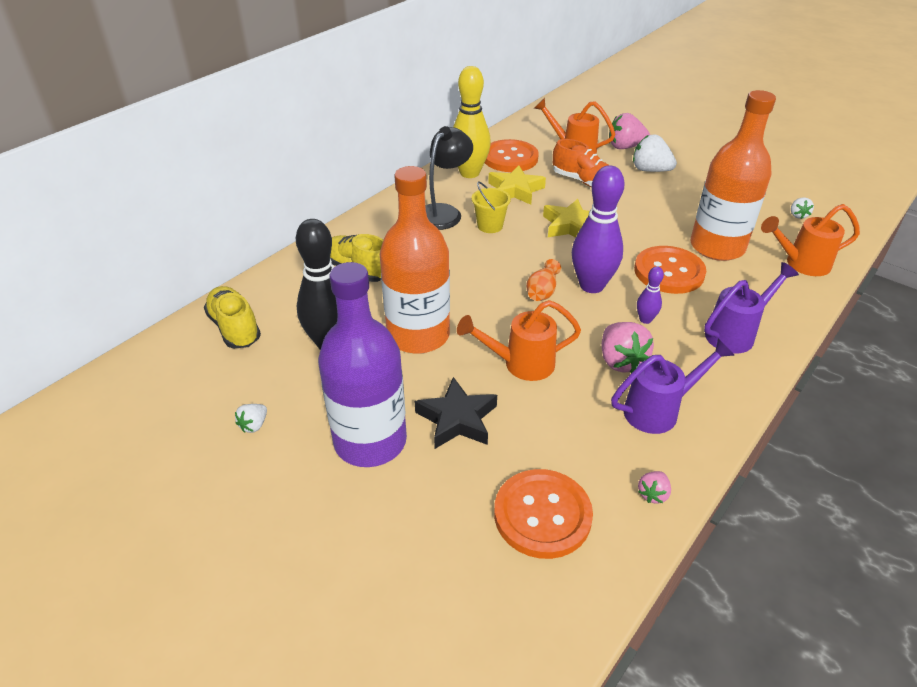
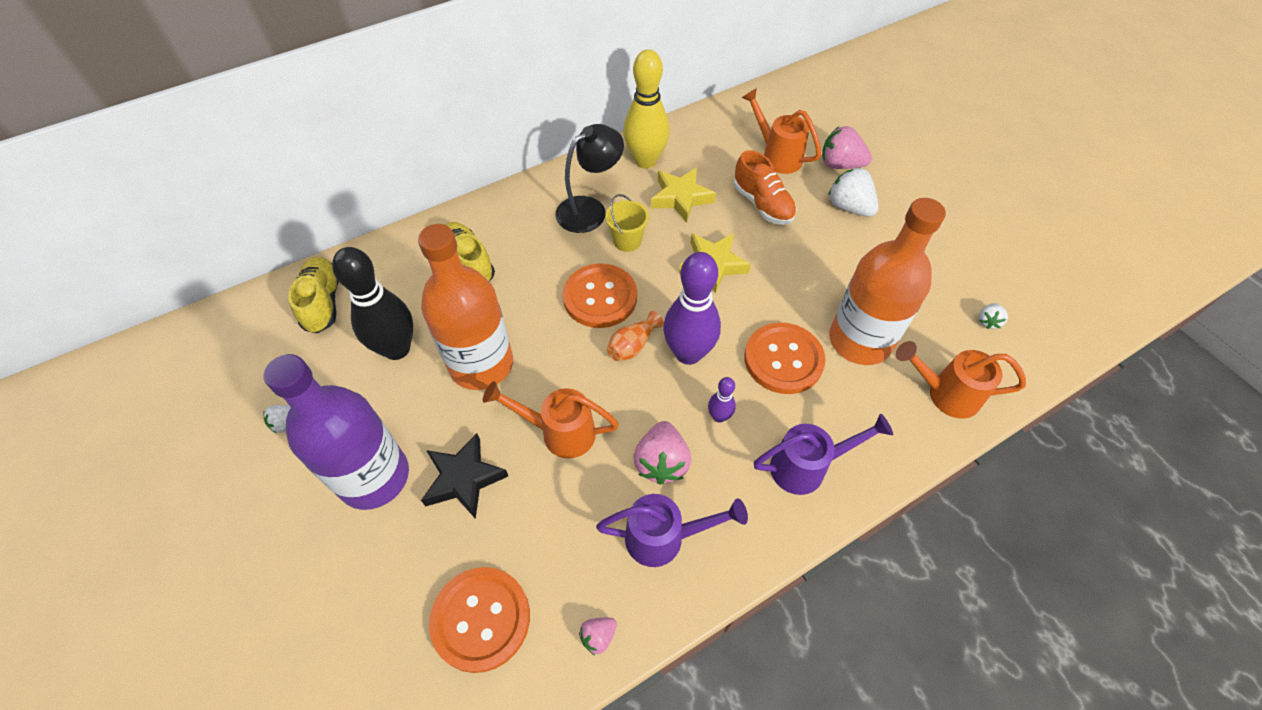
camera: 20 degrees right, 15 degrees up
(510, 158) = (700, 150): orange button -> orange button (600, 297)

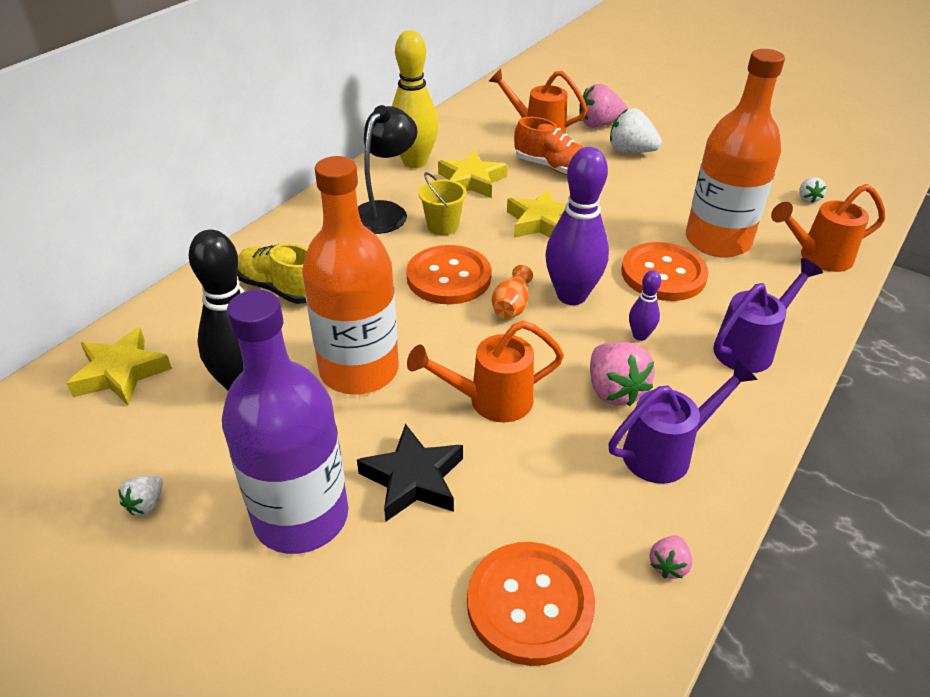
camera: 25 degrees left, 15 degrees down
(323, 303) = (121, 373): yellow shoe -> yellow star

